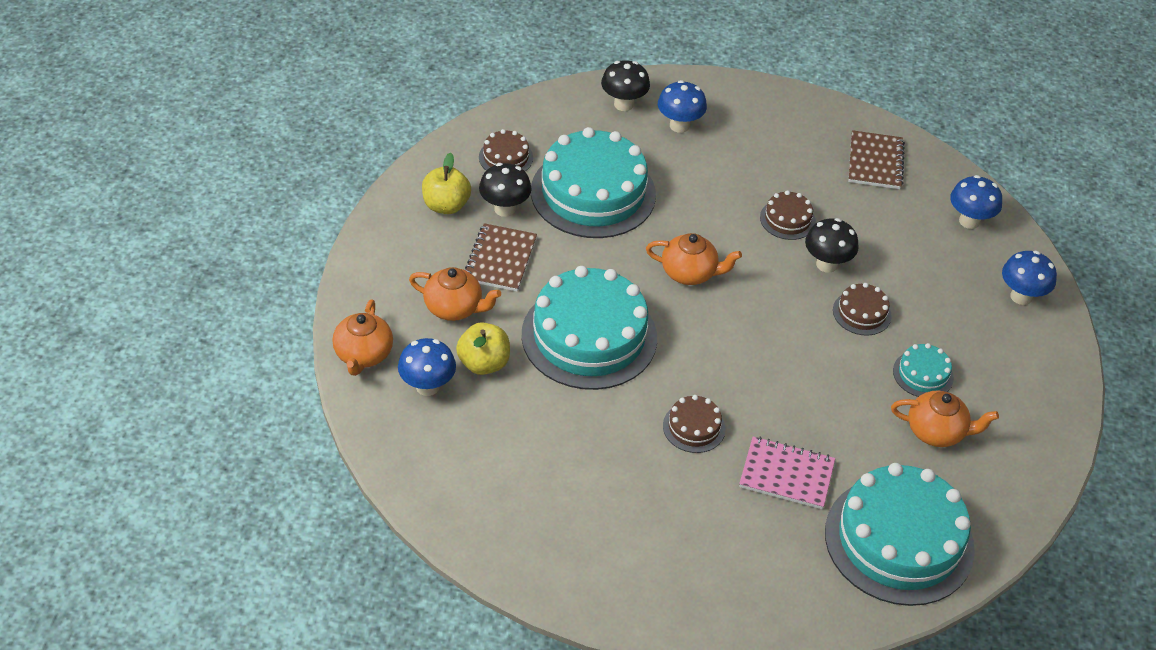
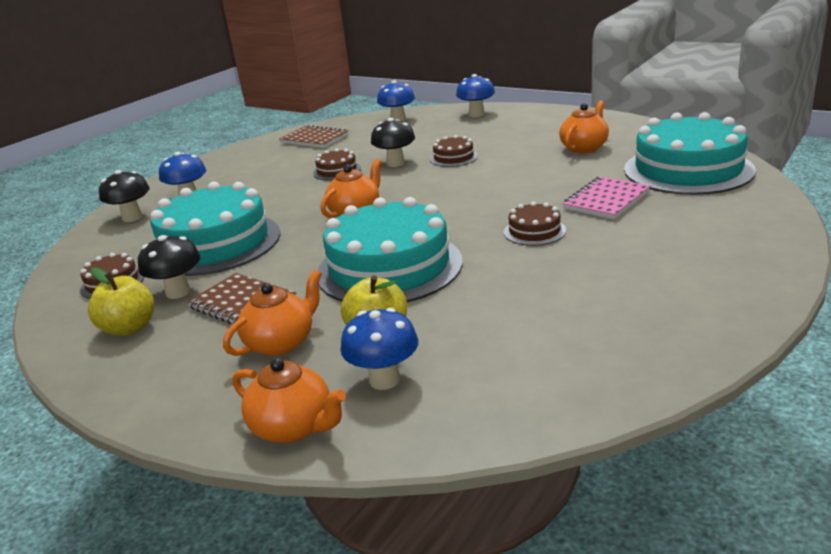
camera: 60 degrees left, 20 degrees down
(923, 374) = (527, 146): turquoise cake -> none

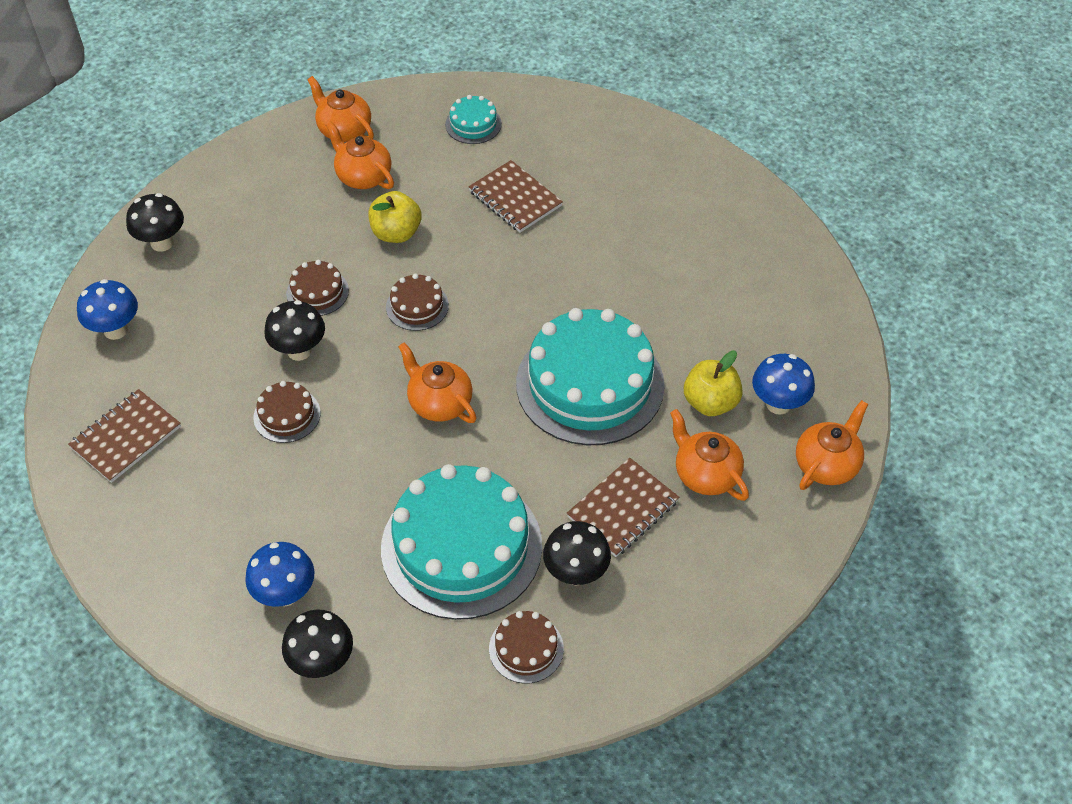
camera: 85 degrees left, 25 degrees up
(129, 328) = (640, 610): yellow apple -> yellow apple (396, 233)
(476, 114) = (162, 243): blue mushroom -> black mushroom
(534, 231) = (559, 264): brown cake -> brown cake (417, 306)
(606, 200) = (515, 199): pink notebook -> brown notebook
(630, 133) = (344, 130): none -> orange teapot
(688, 170) = (473, 124): turquoise cake -> turquoise cake, size x0.44

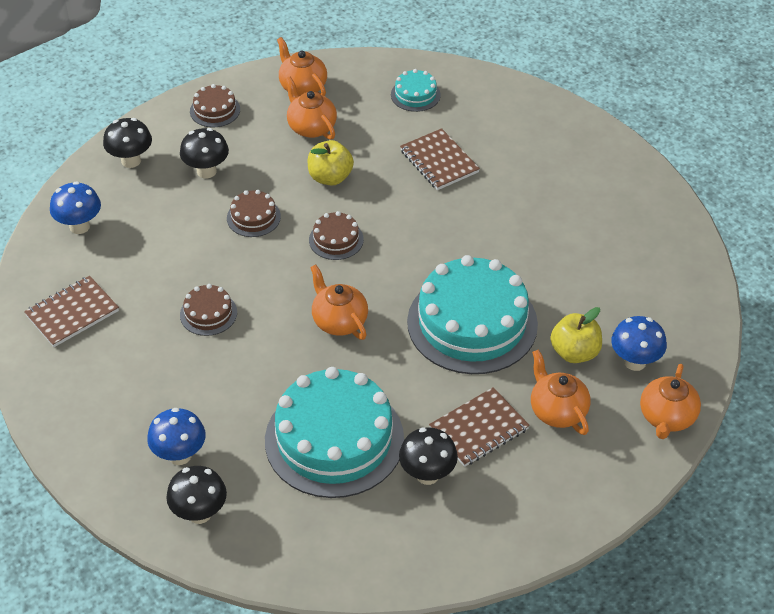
camera: 10 degrees right, 5 degrees down
(299, 351) = (229, 263): black mushroom -> black mushroom (206, 171)
(526, 648) = (372, 528): brown cake -> brown cake (215, 110)
(827, 464) = (667, 418): orange teapot -> orange teapot turned 150 degrees clockwise

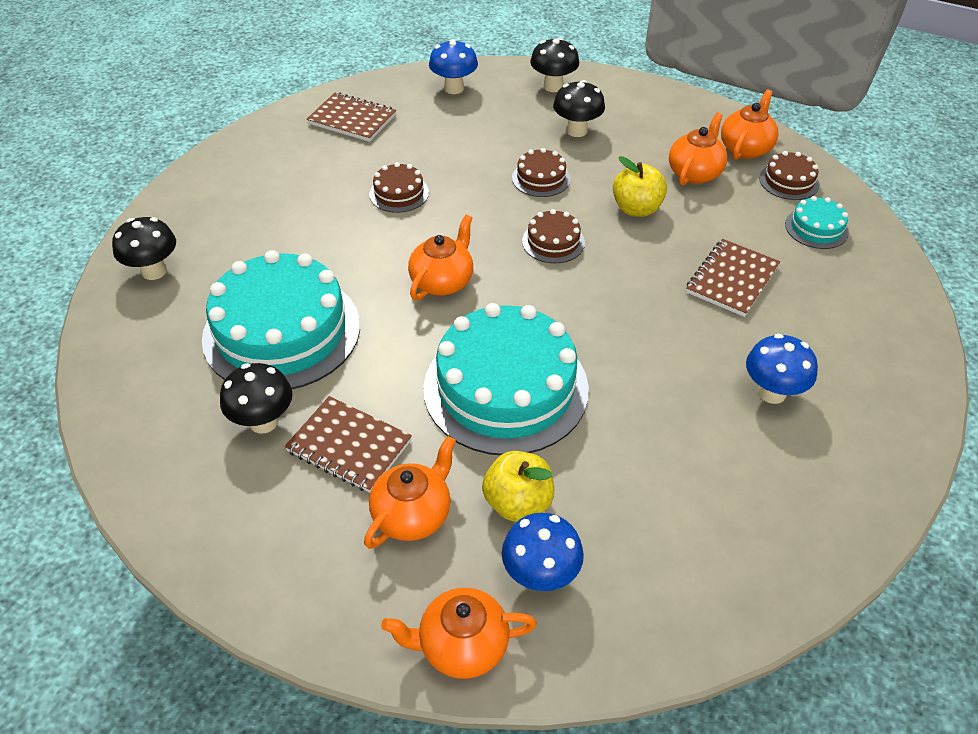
camera: 65 degrees right, 0 degrees up
(179, 455) = (218, 235): blue mushroom -> blue mushroom (772, 393)
(215, 110) = (660, 108): brown cake -> brown cake (789, 181)

